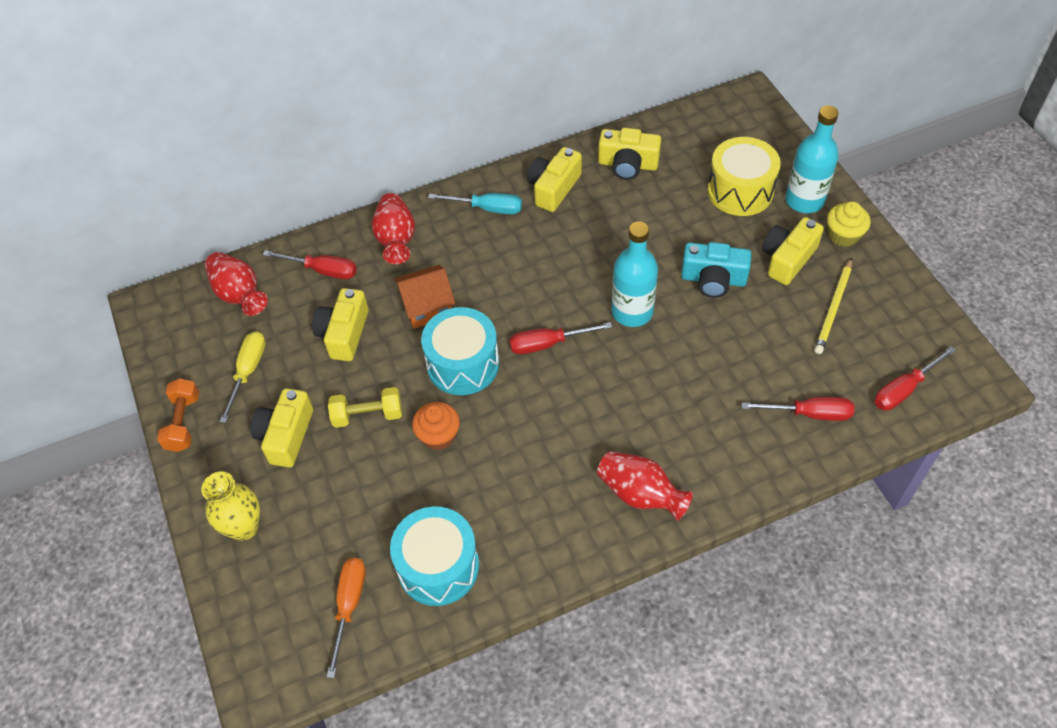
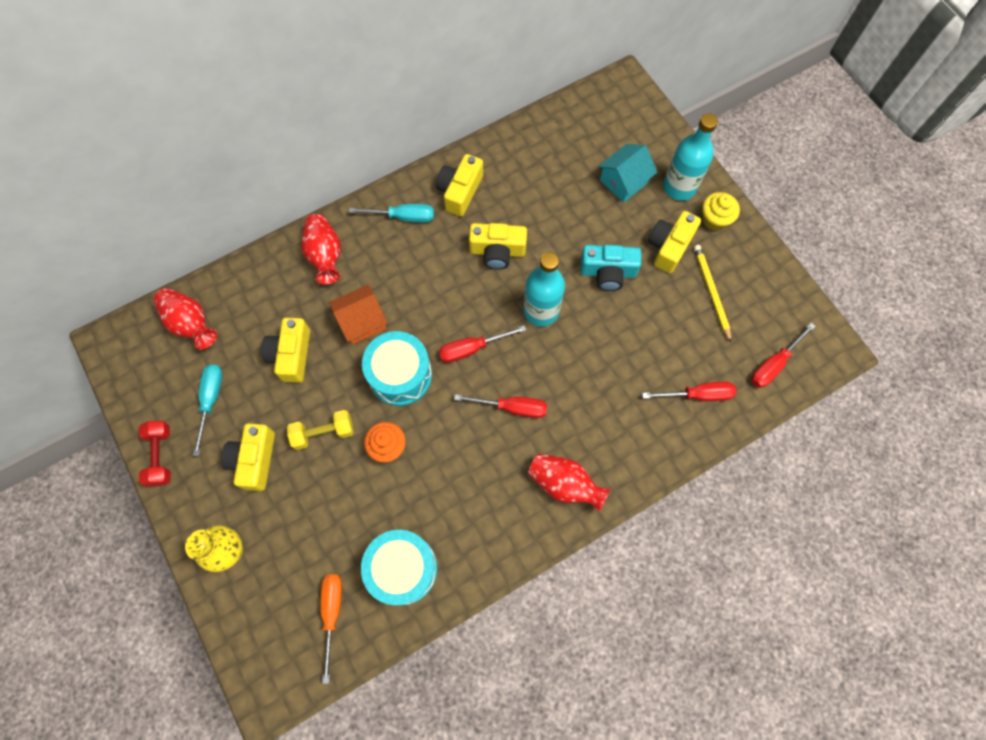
camera: 10 degrees left, 15 degrees up
(183, 422) = (161, 456): orange dumbbell -> red dumbbell
(248, 372) = (211, 401): yellow screwdriver -> turquoise screwdriver
(322, 270) = (263, 292): red screwdriver -> red screwdriver (512, 407)
(628, 164) = (523, 161): yellow camera -> yellow camera (497, 251)
(740, 191) = (623, 181): yellow drum -> turquoise house
(833, 308) = (711, 292): yellow pencil -> yellow pencil turned 150 degrees clockwise

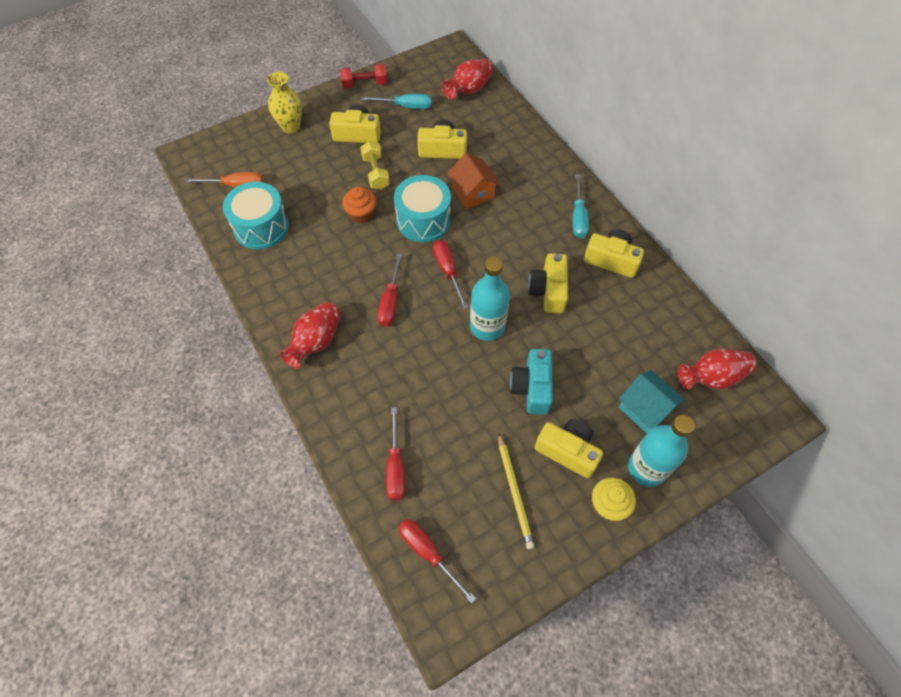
camera: 90 degrees right, 10 degrees down
(325, 256) = (534, 165): red vase -> red vase (712, 377)
(711, 292) = (514, 492): yellow pencil -> yellow pencil turned 90 degrees clockwise

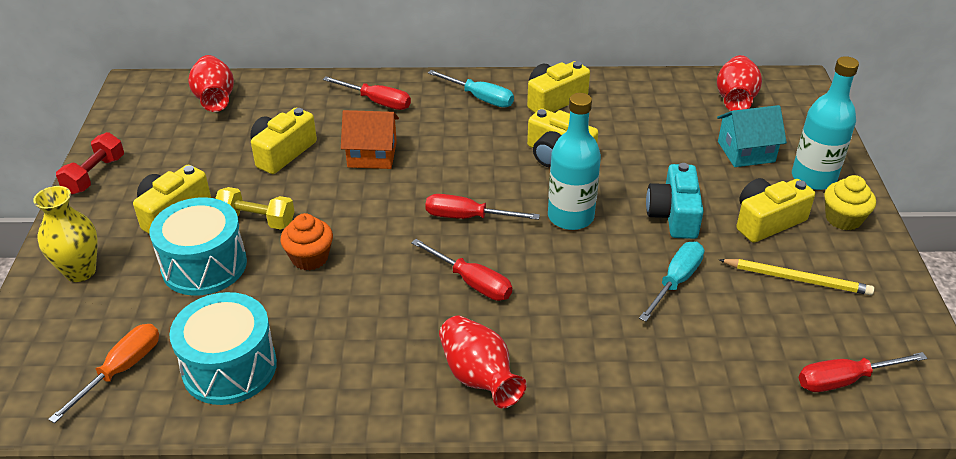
camera: 60 degrees left, 20 degrees down
(396, 467) = (715, 366): red screwdriver -> red screwdriver (377, 102)
(405, 106) = (178, 155): turquoise screwdriver -> turquoise screwdriver (675, 281)
(423, 220) = (373, 208): turquoise drum -> turquoise drum (204, 265)
(532, 387) = (674, 215): turquoise camera -> turquoise camera turned 60 degrees clockwise

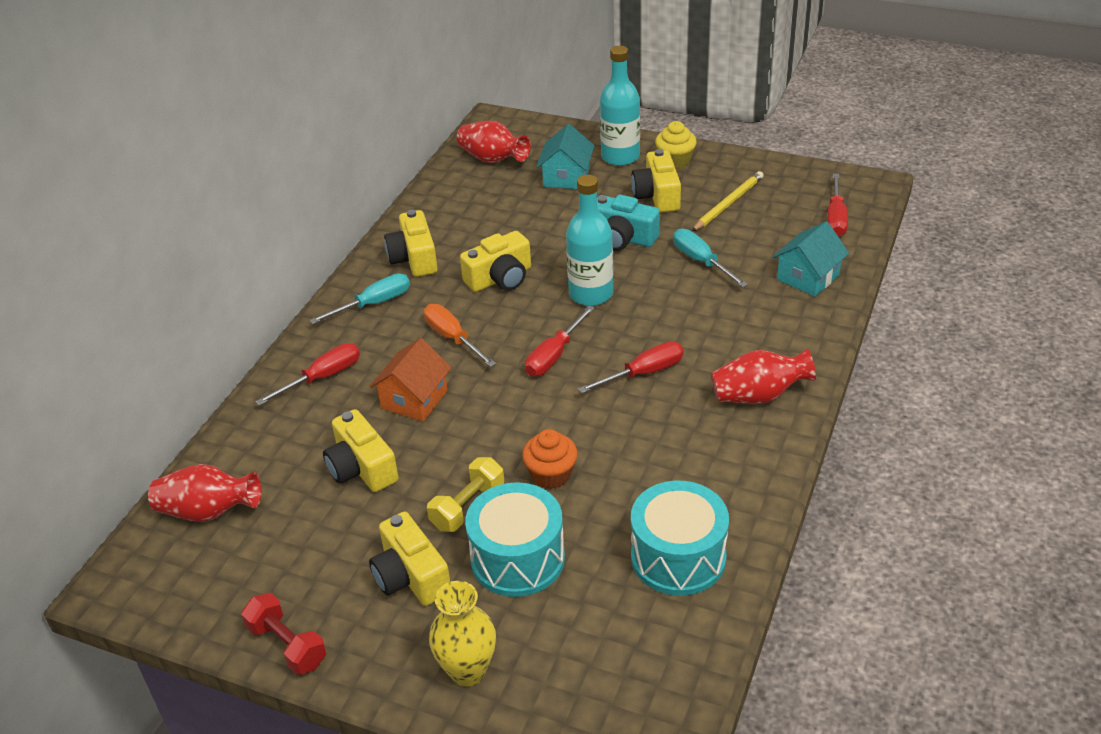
camera: 65 degrees left, 0 degrees up
(121, 370) = (645, 644): orange screwdriver -> orange screwdriver (452, 338)
(708, 377) = (808, 277): none -> turquoise house

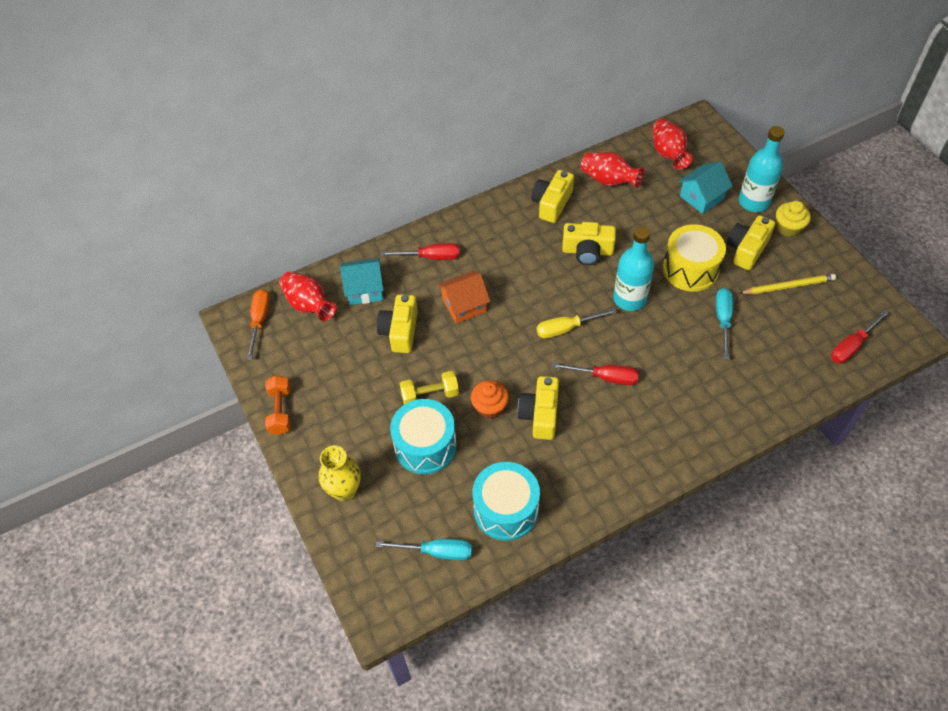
camera: 40 degrees right, 15 degrees up
(287, 645) = (280, 411): red dumbbell -> orange dumbbell
(373, 304) = (500, 223): turquoise screwdriver -> turquoise screwdriver (436, 552)
(411, 576) = (366, 416): yellow camera -> yellow camera (540, 414)
(452, 338) = (521, 277): orange screwdriver -> orange screwdriver (259, 321)
(554, 355) = (566, 329): red screwdriver -> yellow screwdriver
(622, 238) = (690, 269): turquoise camera -> yellow drum
(758, 396) = (657, 442): red vase -> red vase (609, 181)
(808, 277) = (781, 379): turquoise house -> turquoise house (365, 289)

